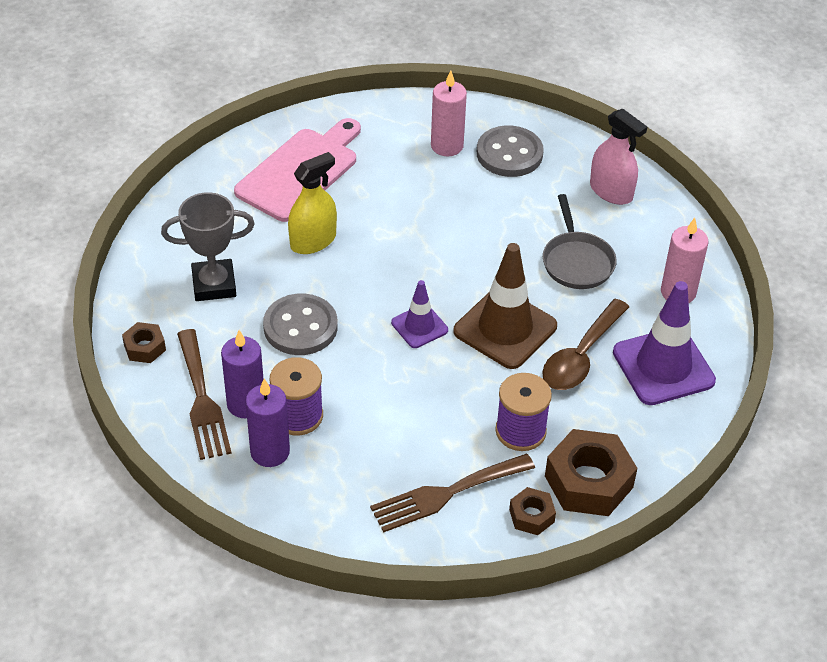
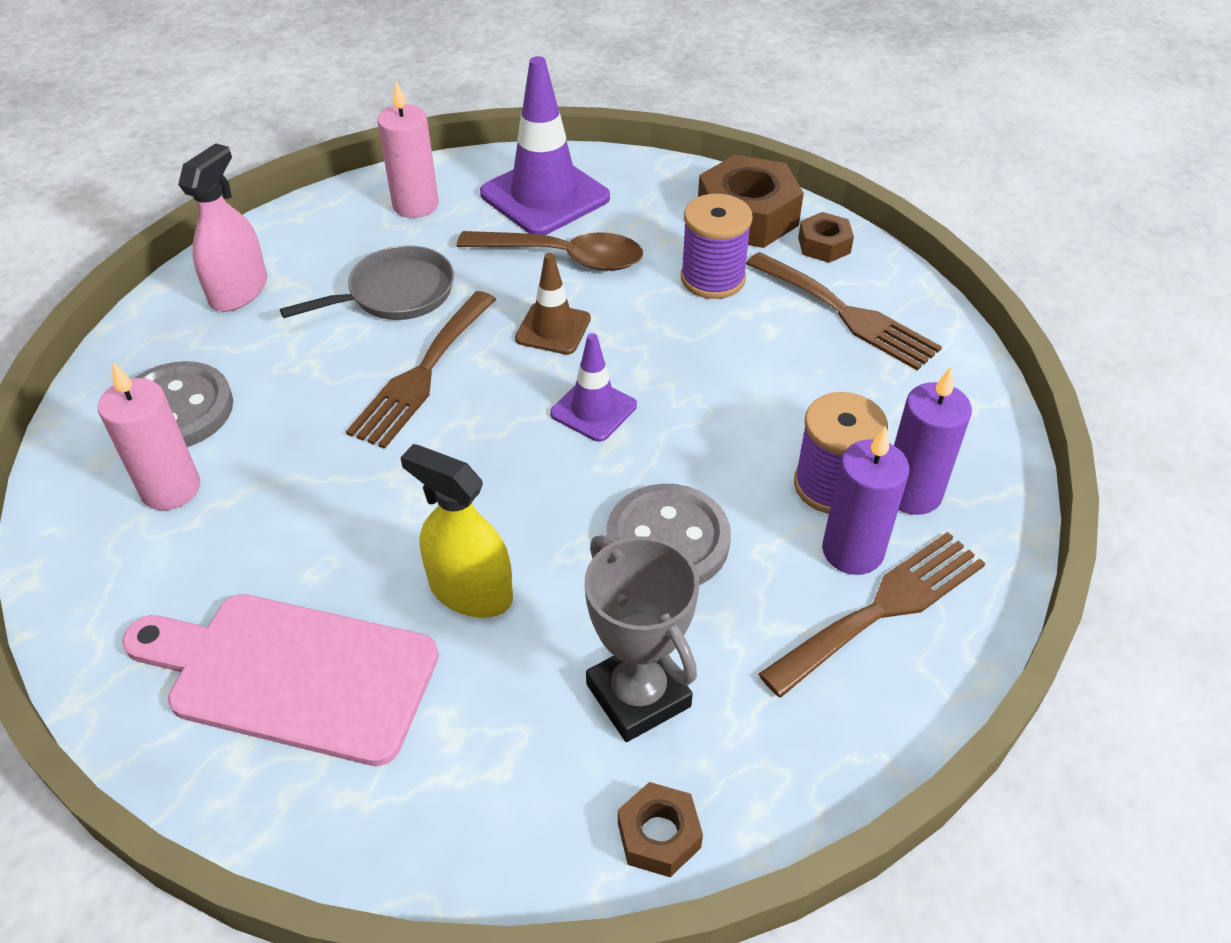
camera: 110 degrees left, 0 degrees up
(144, 347) = (834, 738): brown nut -> brown nut (659, 835)
(491, 258) = (422, 374): none -> brown fork
(505, 329) = (553, 329): brown traffic cone -> brown traffic cone, size x0.55

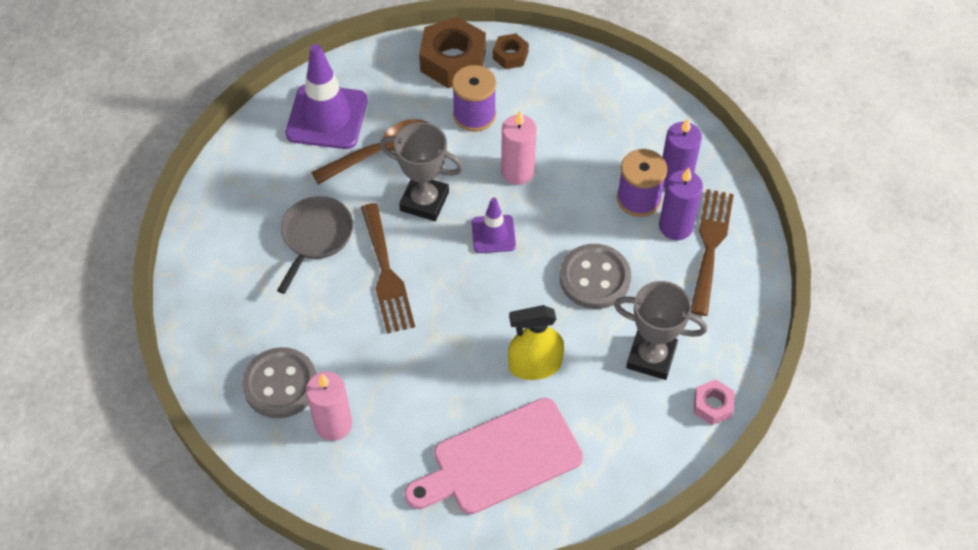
camera: 40 degrees left, 10 degrees up
(239, 291) = (223, 295): pink spray bottle -> none
(415, 205) = (258, 171): pink candle -> pink candle (517, 172)
(553, 329) = (424, 201): brown traffic cone -> grey trophy
(659, 835) = (712, 405): brown nut -> pink nut
(847, 314) = (560, 94): brown fork -> none

